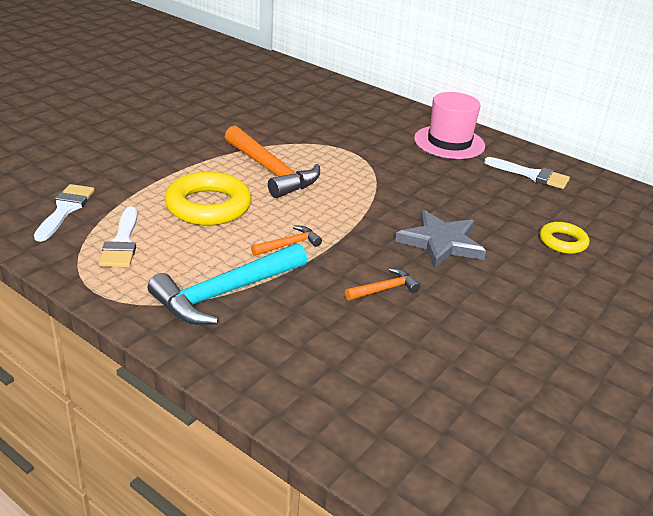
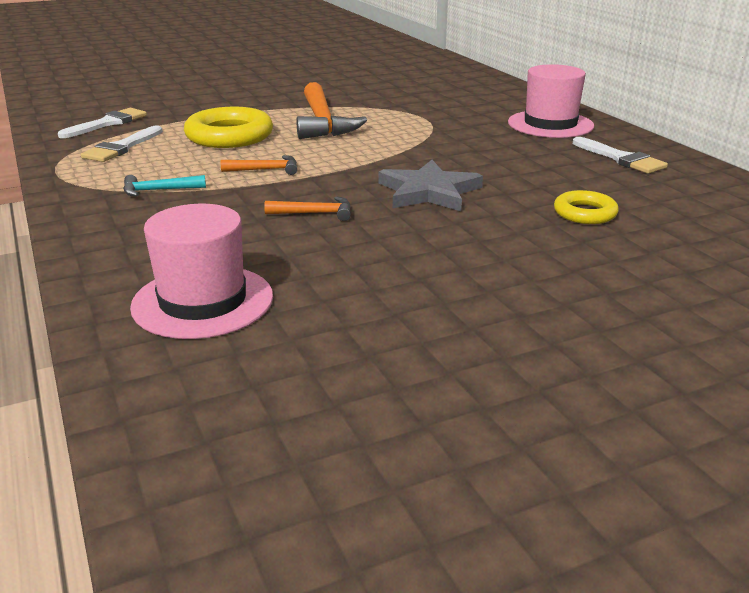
camera: 30 degrees right, 5 degrees down
(225, 293) = (158, 190): turquoise hammer -> turquoise hammer, size x0.48
(407, 413) = (203, 301): none -> pink hat

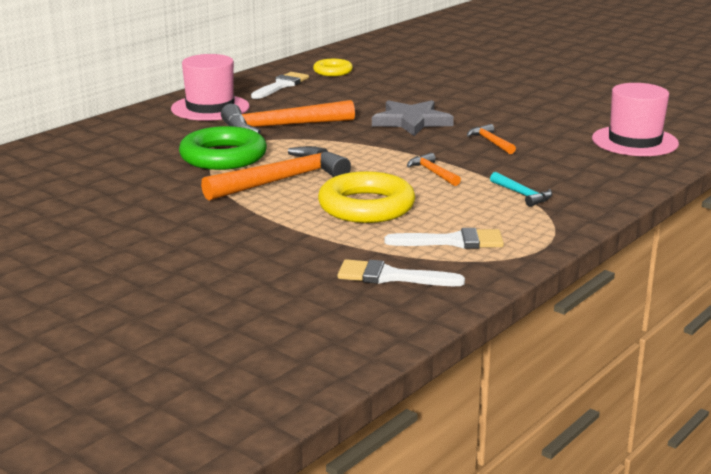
camera: 115 degrees left, 5 degrees down
(402, 114) = (223, 157): none -> green ring
(465, 139) = (280, 127): none -> orange hammer
(584, 213) = (398, 86): yellow ring -> yellow ring (333, 71)

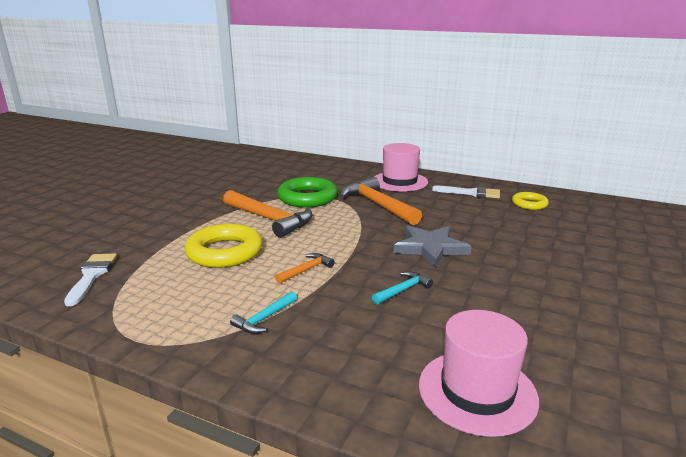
camera: 75 degrees right, 0 degrees up
(453, 241) = (153, 293): white brush -> none
(490, 142) = (403, 290): orange hammer -> turquoise hammer

